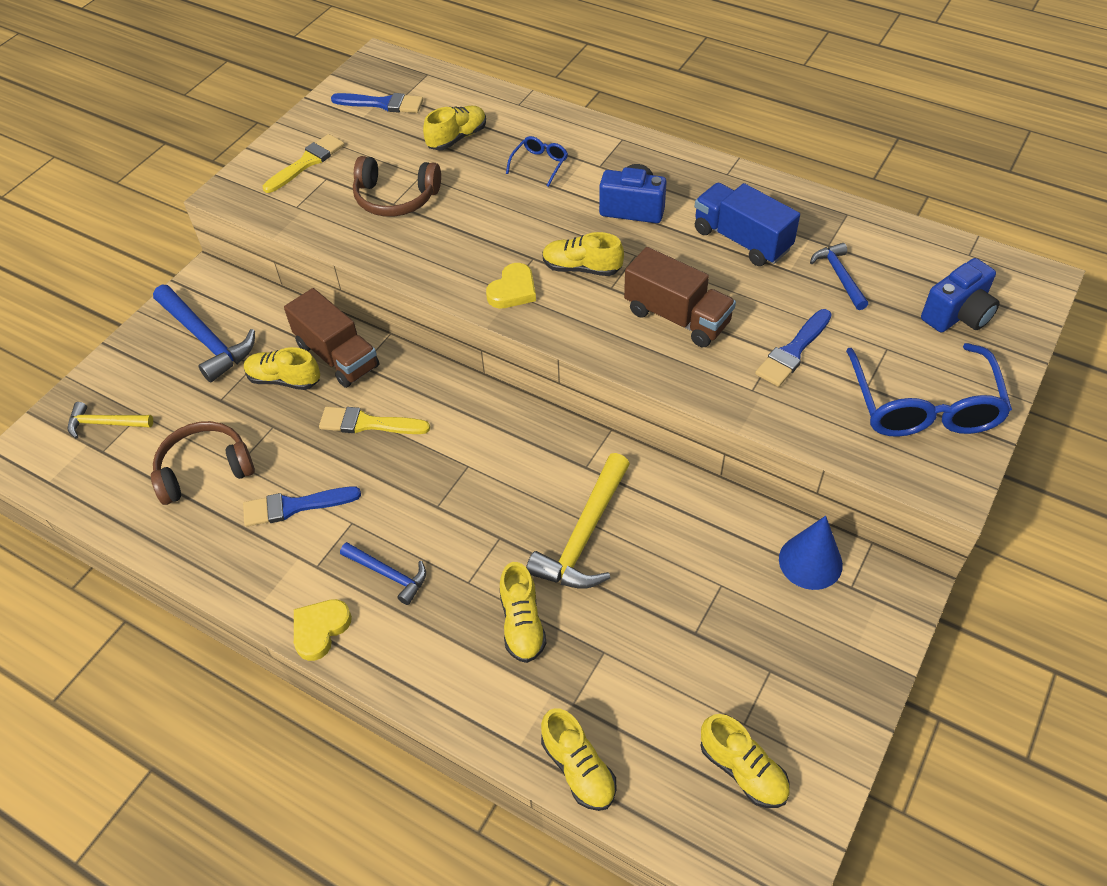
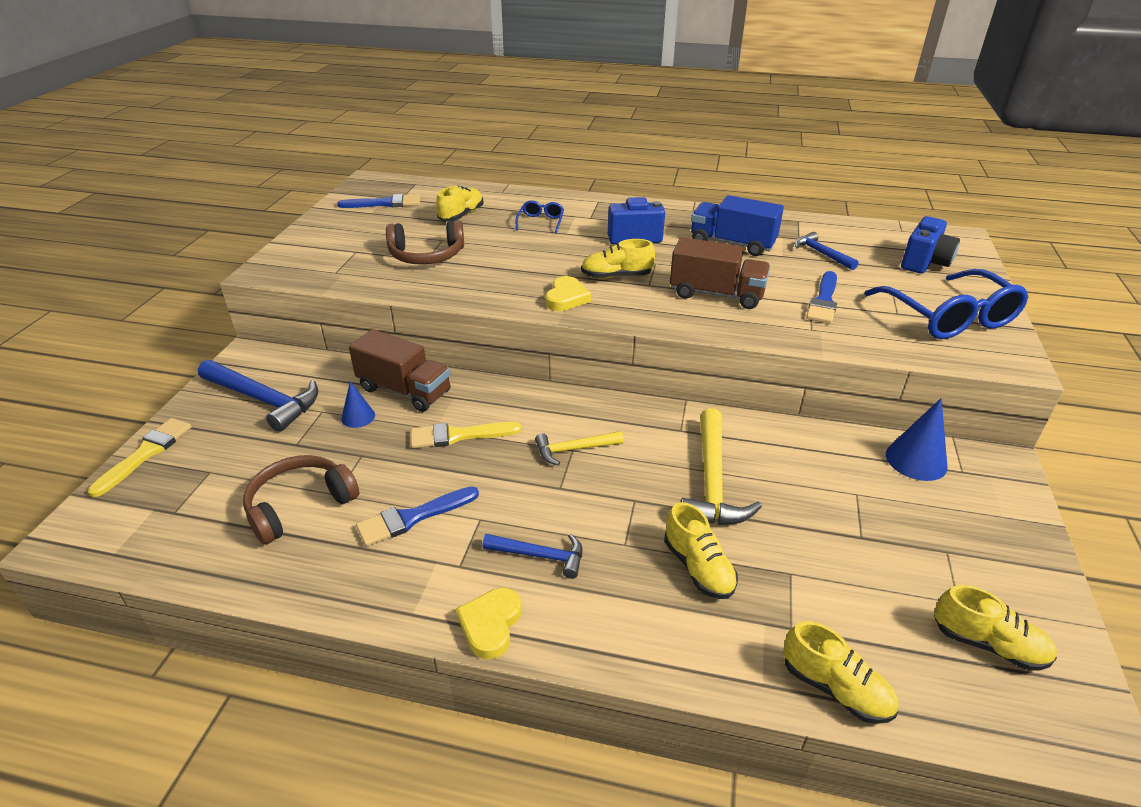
camera: 20 degrees left, 15 degrees down
(106, 423) = (171, 487): yellow hammer -> yellow hammer (574, 449)
(284, 379) = (358, 417): yellow shoe -> blue cone
(307, 162) = (332, 244): yellow brush -> yellow brush (146, 453)

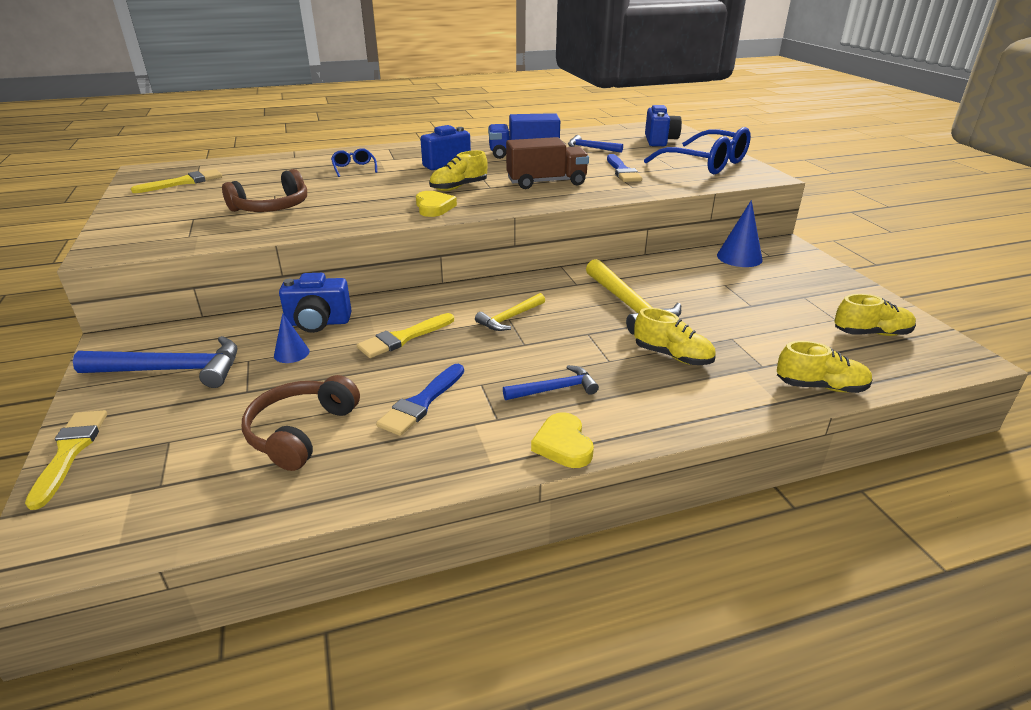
camera: 30 degrees left, 5 degrees down
(385, 203) = (183, 182): blue brush -> yellow brush
(404, 390) = (318, 323): brown truck -> blue camera
(461, 215) = (273, 177): yellow shoe -> none

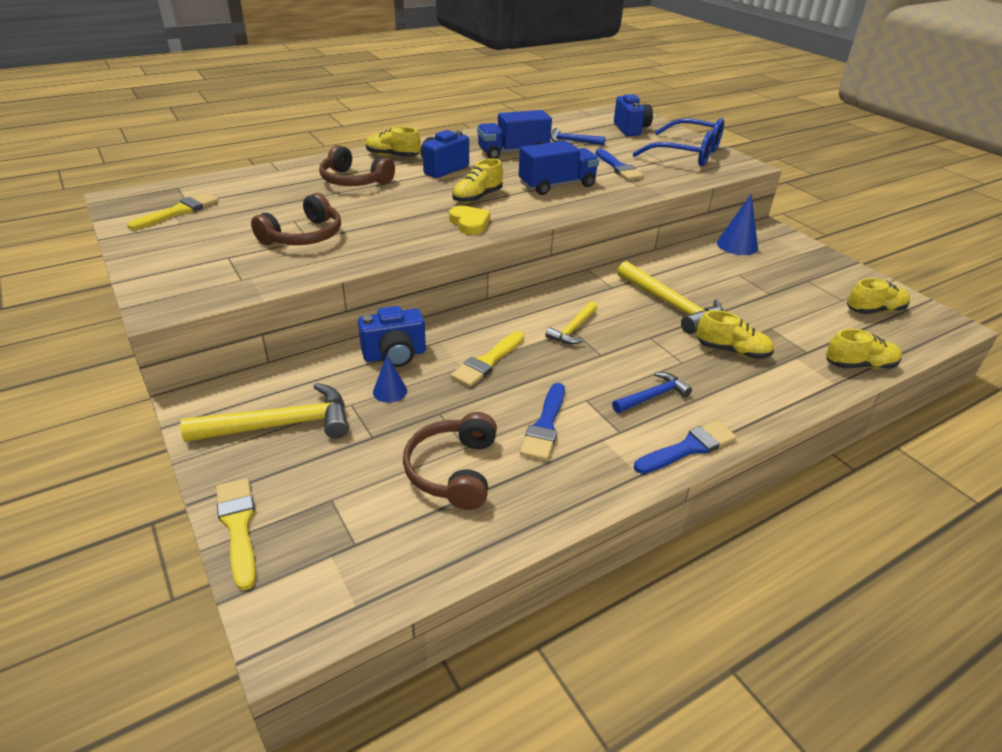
camera: 15 degrees left, 5 degrees up
(172, 370) = (280, 425): blue hammer -> yellow hammer
(354, 168) = (354, 181): blue glasses -> brown headphones
(405, 151) = (393, 156): none -> yellow shoe
(546, 182) = (557, 185): brown truck -> blue truck
(563, 445) = (688, 448): yellow heart -> blue brush

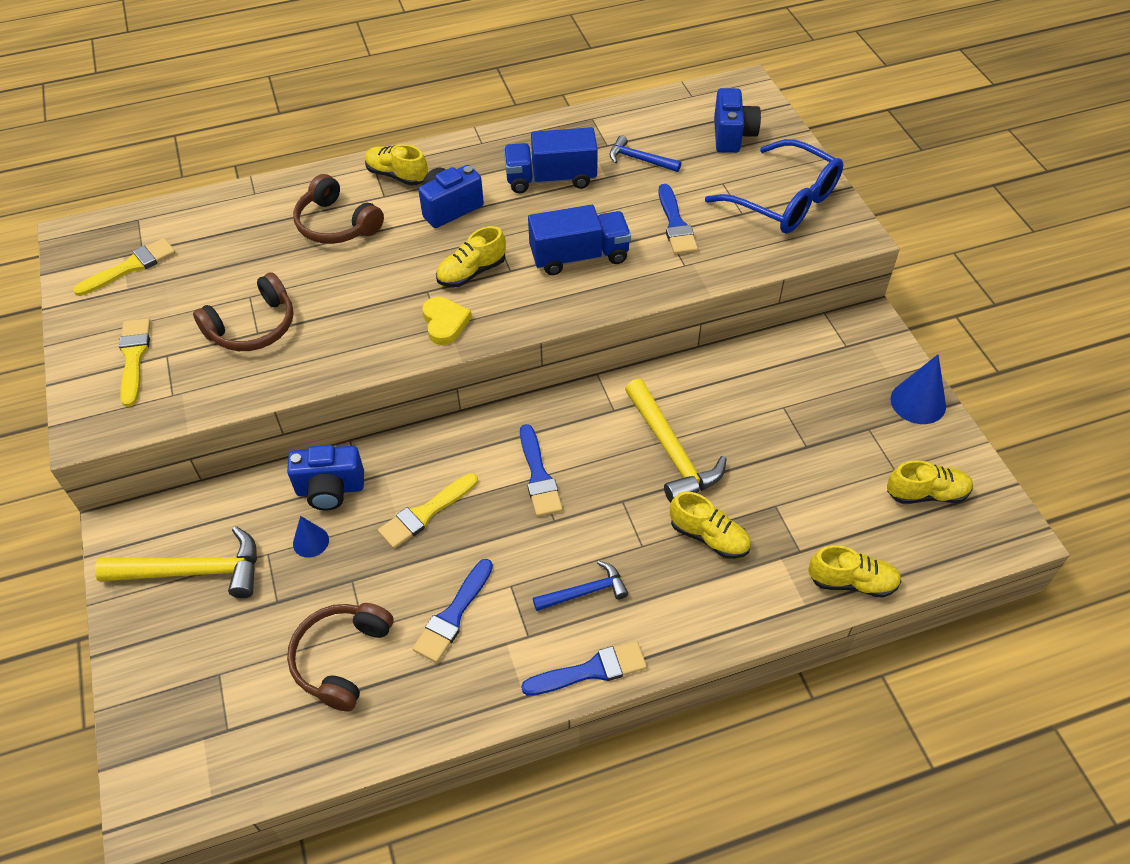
camera: 15 degrees right, 15 degrees up
(238, 526) = (131, 690): yellow brush -> yellow brush (134, 357)
(573, 329) = (538, 476): yellow hammer -> blue brush
(737, 245) = (809, 351): blue cone -> blue cone (918, 402)

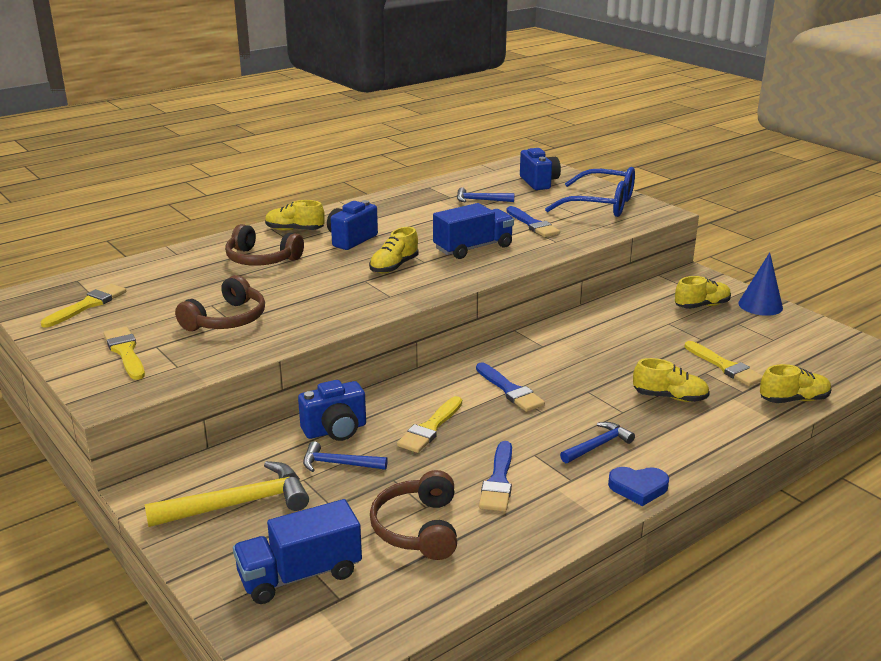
camera: 20 degrees left, 25 degrees down
(311, 541) = (339, 464): blue cone -> blue hammer
(445, 323) = (392, 293): yellow heart -> none
(551, 179) = (420, 216): blue truck -> blue truck (300, 575)
(591, 670) = (638, 488): blue brush -> blue heart
(671, 451) = (604, 359): yellow hammer -> none
(805, 502) = (725, 366): none -> yellow brush
(926, 494) = (805, 347): yellow shoe -> yellow shoe (701, 306)

